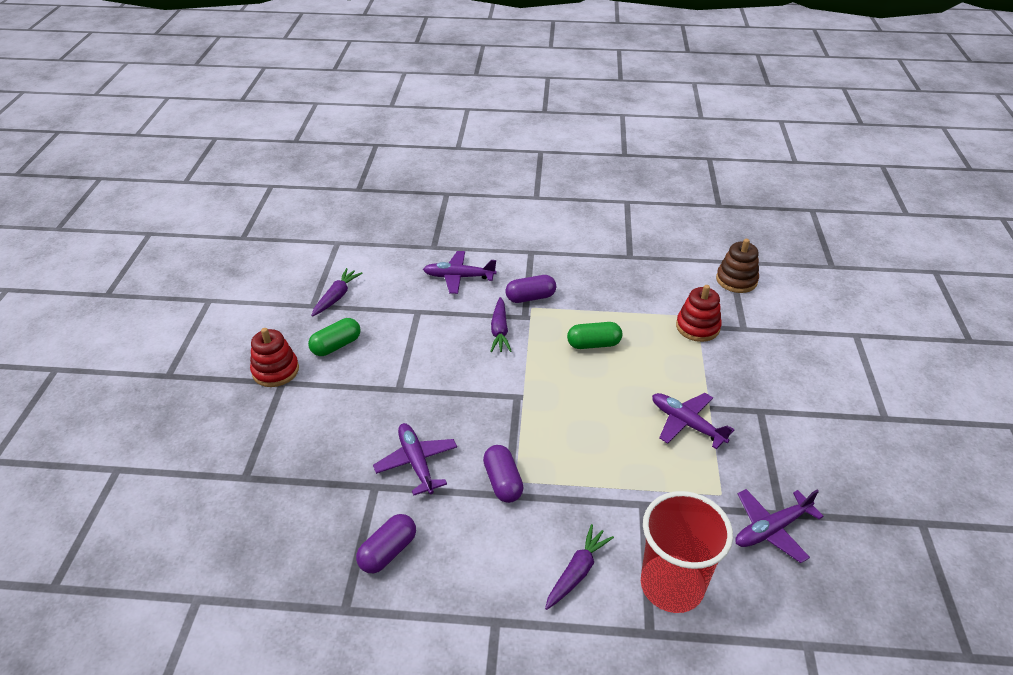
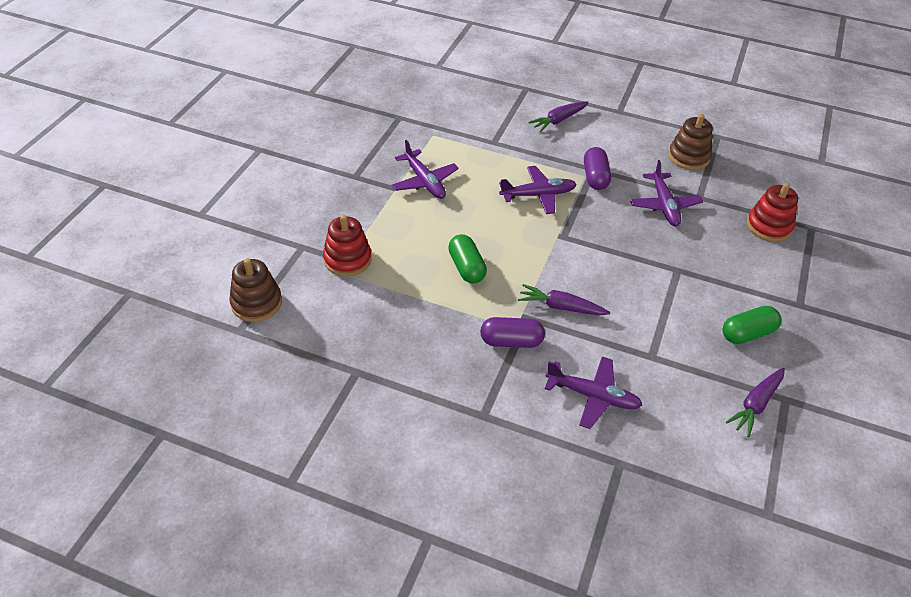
camera: 165 degrees left, 5 degrees up
(275, 371) = (810, 319): red stacking toy -> red stacking toy (769, 226)
(388, 551) = (688, 157): purple capsule -> brown stacking toy
(499, 331) = (561, 307): purple carrot -> purple carrot turned 90 degrees counterclockwise
(593, 344) = (466, 268): green capsule -> green capsule turned 60 degrees clockwise
(672, 585) = (500, 102): red cup -> none
(771, 529) = (413, 111): purple plane -> purple plane (538, 195)

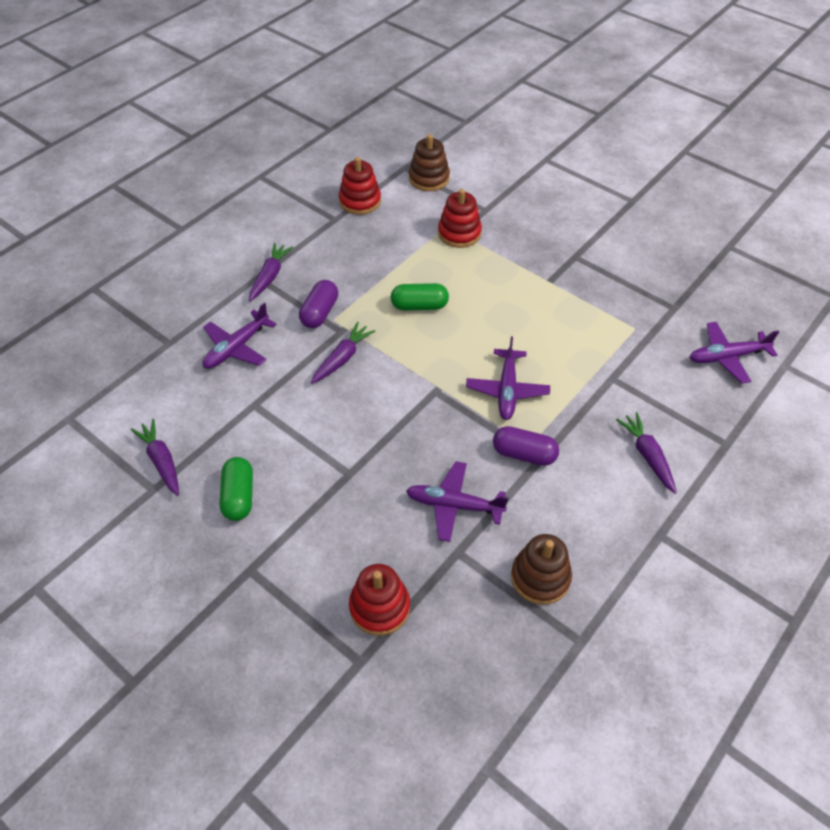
camera: 110 degrees right, 5 degrees up
(316, 356) = (360, 201): none -> red stacking toy
(424, 181) = (554, 304): purple plane -> purple plane (727, 357)
(477, 403) = (270, 276): none -> purple carrot

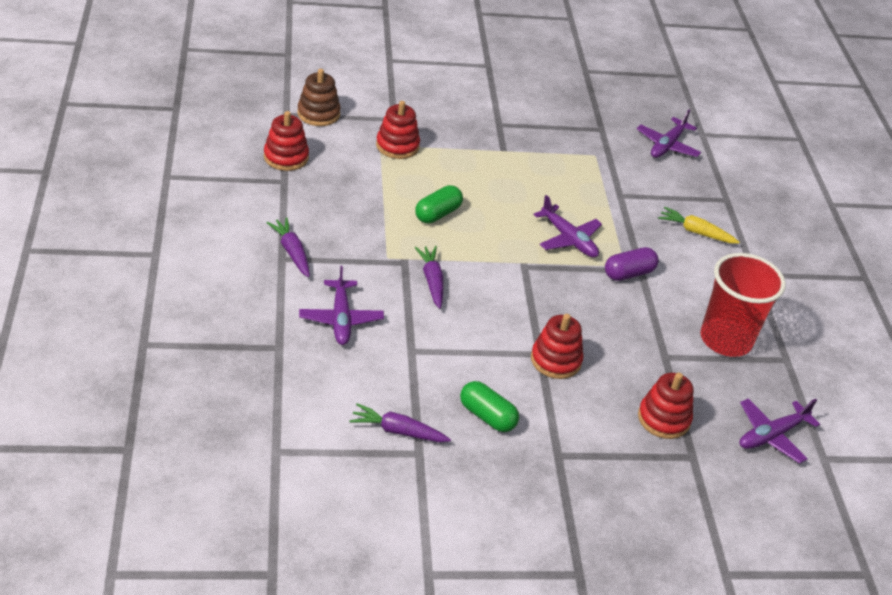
camera: 50 degrees left, 10 degrees down
(320, 313) = (370, 258): purple capsule -> none
(354, 488) = (556, 360): none -> red stacking toy
(454, 505) = (628, 330): purple plane -> purple plane (771, 435)
(540, 577) = (726, 339): brown stacking toy -> red cup
(647, 455) = (695, 232): purple carrot -> yellow carrot

